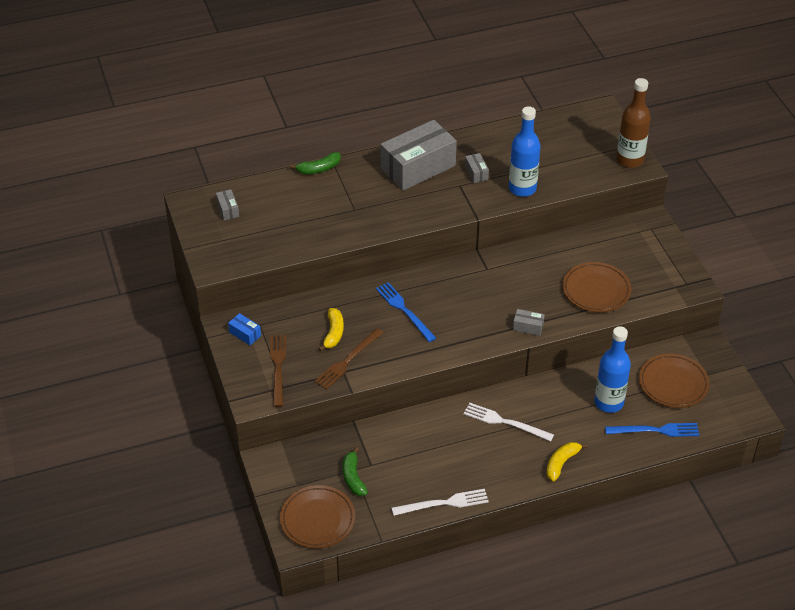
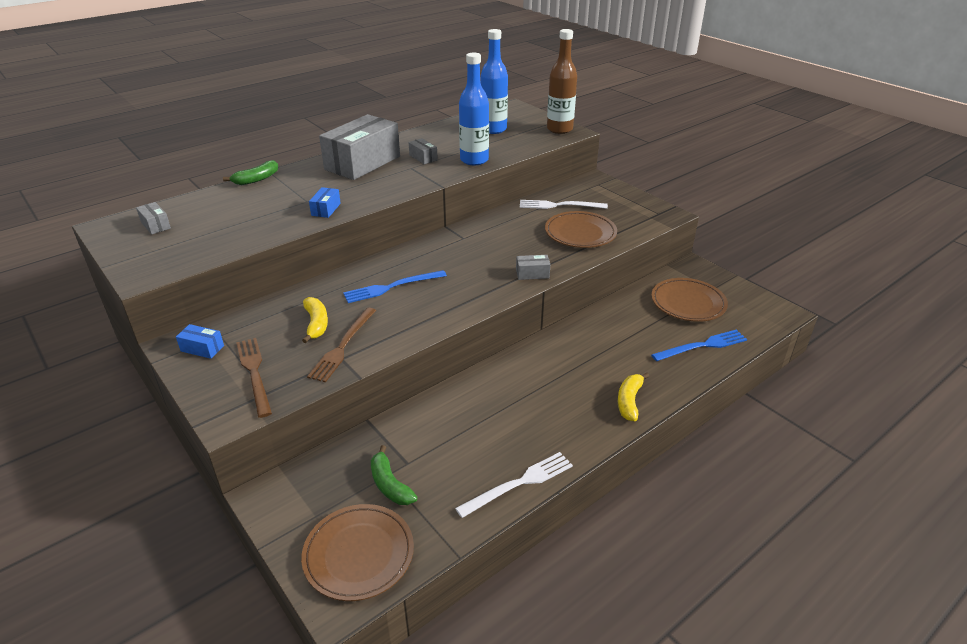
camera: 20 degrees left, 10 degrees down
(367, 224) = (326, 209): none -> blue box
(404, 310) = (392, 287): blue fork -> blue fork turned 60 degrees counterclockwise
(505, 422) = (544, 377): white fork -> white fork (559, 205)
(609, 402) = (639, 333): blue bottle -> blue bottle (493, 129)

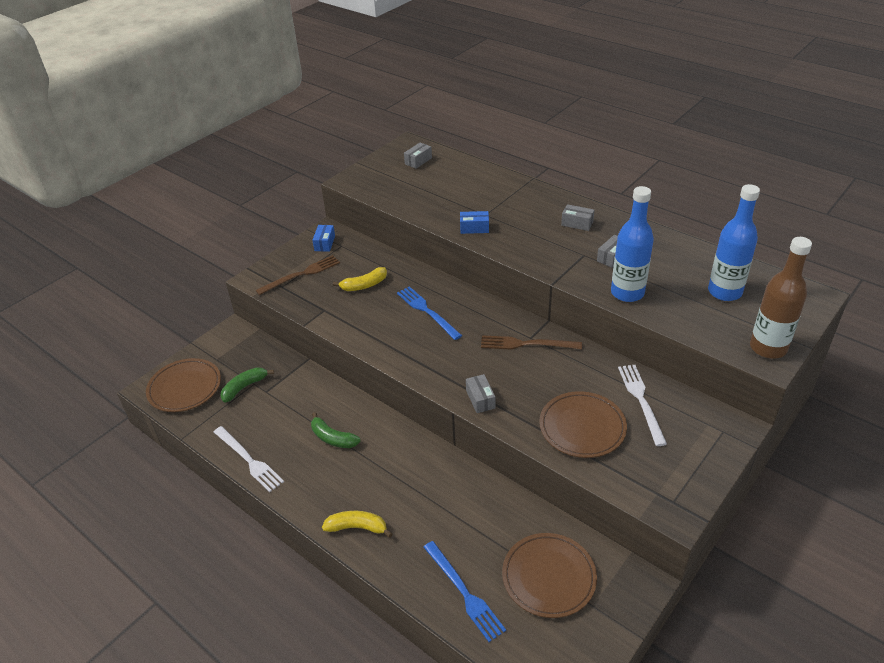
camera: 80 degrees right, 5 degrees up
(256, 179) = (512, 178): green banana -> green banana (332, 438)
(343, 346) = (339, 306): brown fork -> brown fork (526, 344)
(362, 163) = (577, 223): grey box -> grey box, size x0.40

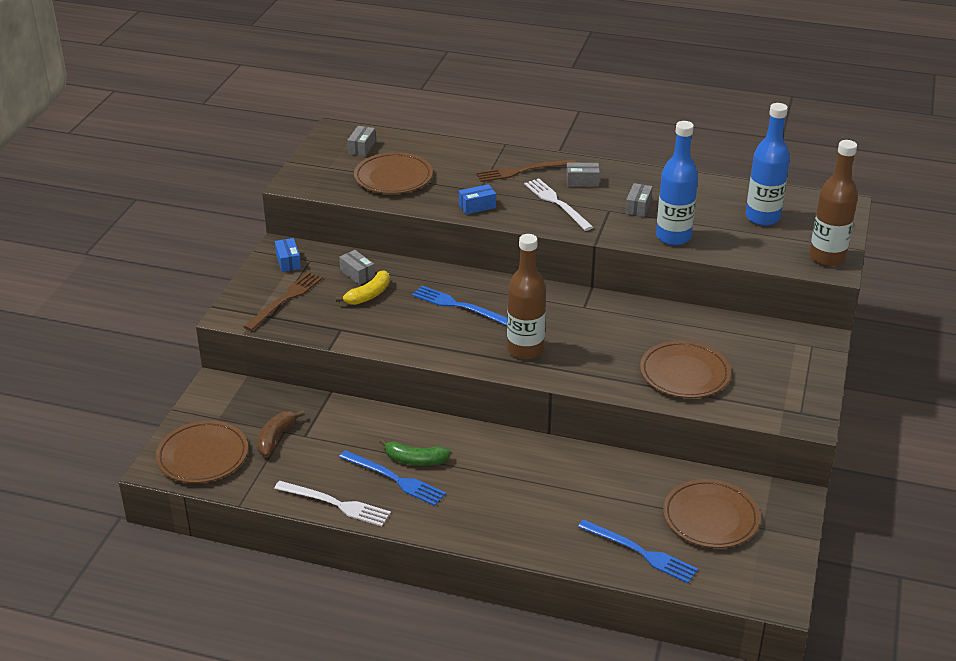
camera: 25 degrees left, 5 degrees down
(244, 387) = (276, 438): green banana -> brown banana
(306, 451) = (395, 479): none -> blue fork
(357, 527) = (499, 530): yellow banana -> none
(425, 190) = (393, 177): none -> brown plate
(456, 366) = (525, 349): none -> brown bottle
(480, 399) = (570, 373): grey box -> grey box (357, 274)
(526, 344) = (584, 313): brown fork -> brown fork (522, 171)
(641, 401) = (725, 338): white fork -> white fork (557, 203)

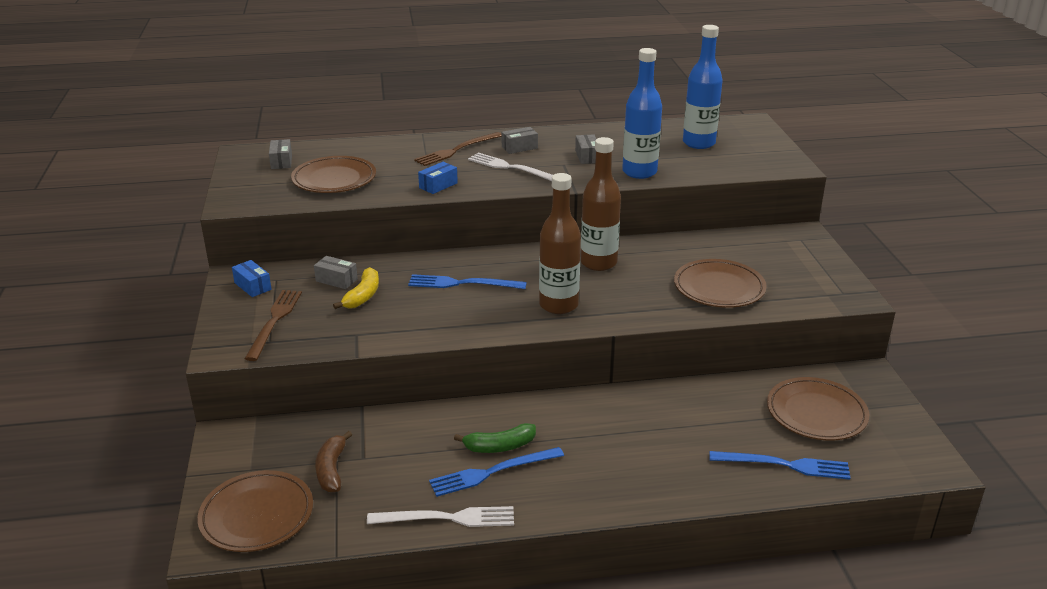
camera: 25 degrees left, 5 degrees down
(395, 479) = (492, 472): blue fork -> blue fork turned 150 degrees clockwise
(827, 257) = (779, 160): brown bottle -> brown bottle (598, 263)

